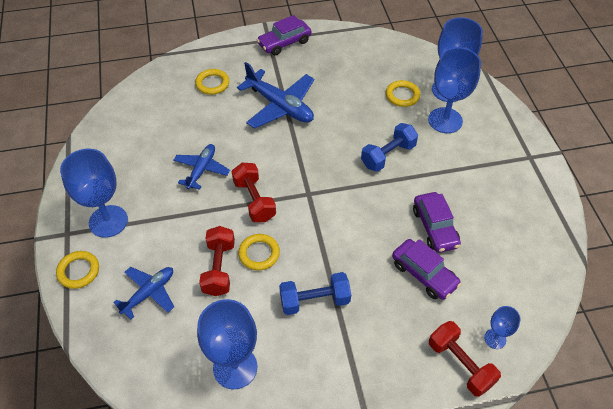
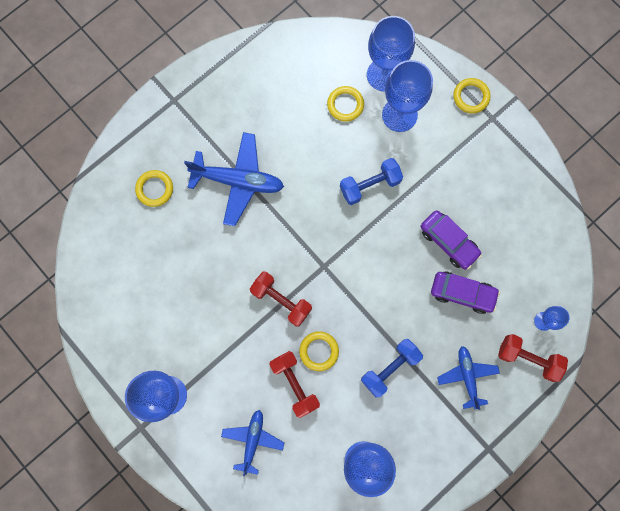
camera: 30 degrees left, 25 degrees up
(78, 271) = (179, 456): yellow ring -> yellow ring (471, 97)
(201, 170) = (213, 295): blue plane -> blue plane (467, 376)
(284, 43) = (192, 96): purple car -> none
(388, 155) = (370, 185): blue dumbbell -> blue dumbbell turned 45 degrees clockwise

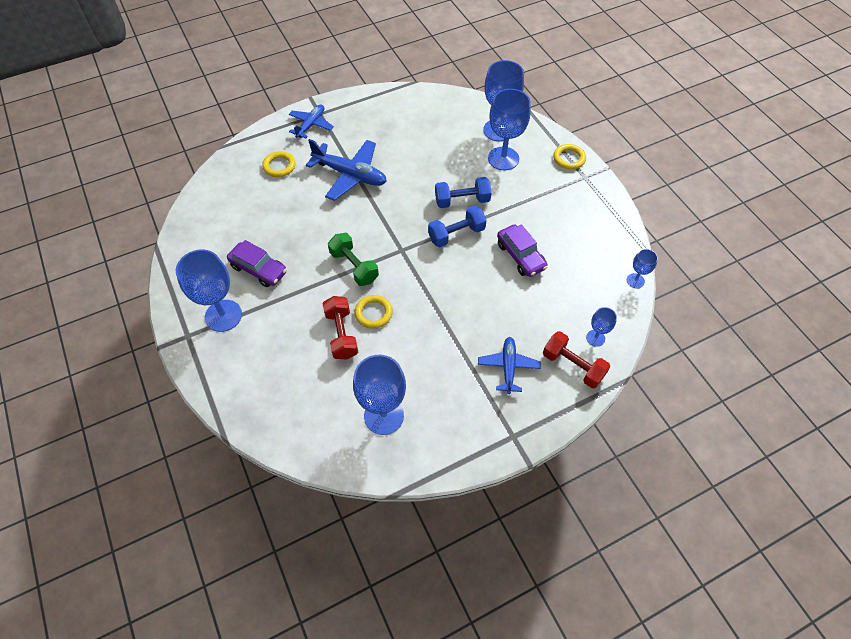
camera: 15 degrees right, 20 degrees down
(253, 440) = (284, 371): blue plane -> blue plane (311, 125)
(281, 300) = (354, 266): red dumbbell -> green dumbbell
(345, 105) = (459, 143): yellow ring -> none
(390, 368) = (435, 342): blue dumbbell -> blue dumbbell (456, 234)
(462, 293) = (522, 298): purple car -> purple car (259, 269)
(570, 242) = (635, 281): none -> blue goblet

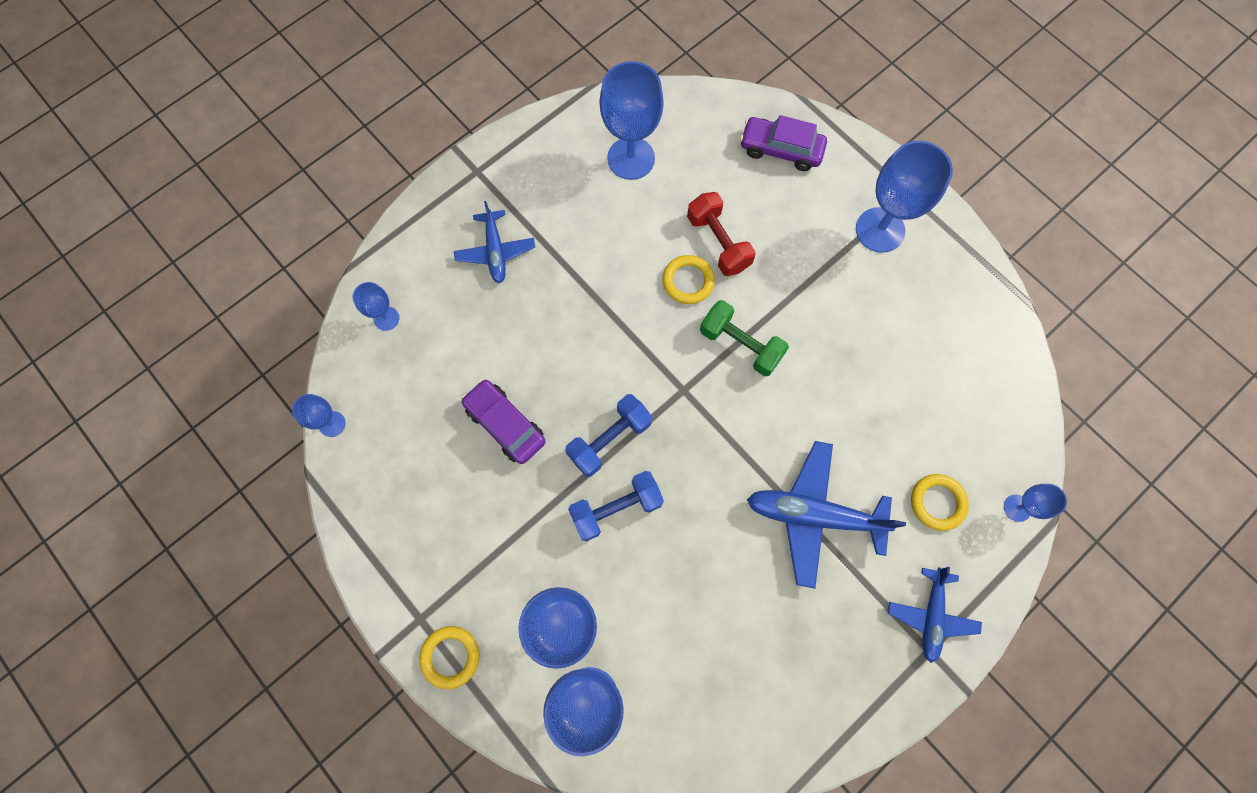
camera: 165 degrees right, 15 degrees up
(238, 155) = (1017, 508): none -> blue goblet
(259, 269) = (870, 307): purple car -> purple car (780, 150)
(573, 366) = (413, 272): red dumbbell -> none

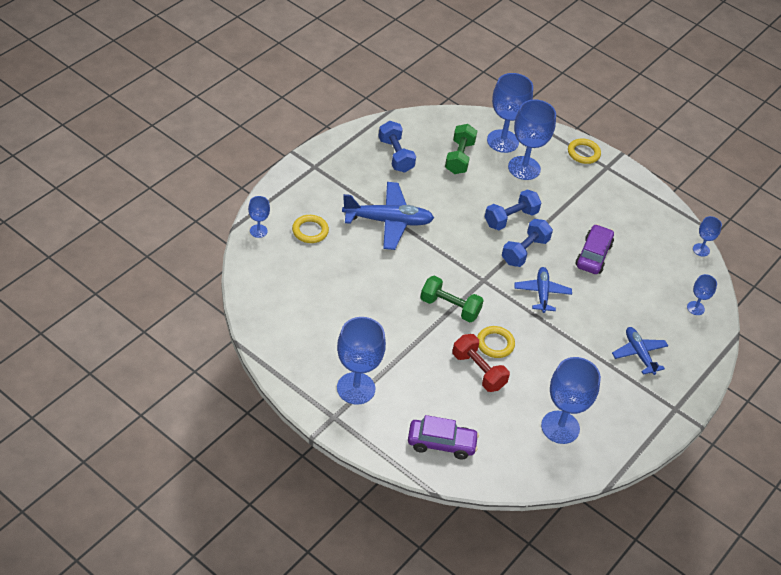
camera: 165 degrees right, 25 degrees down
(505, 424) = (593, 255): purple car -> purple car turned 105 degrees counterclockwise
(675, 658) = (459, 157): none -> green dumbbell
(787, 670) = (395, 155): none -> blue dumbbell
(931, 615) = (313, 180): blue plane -> blue plane (542, 293)

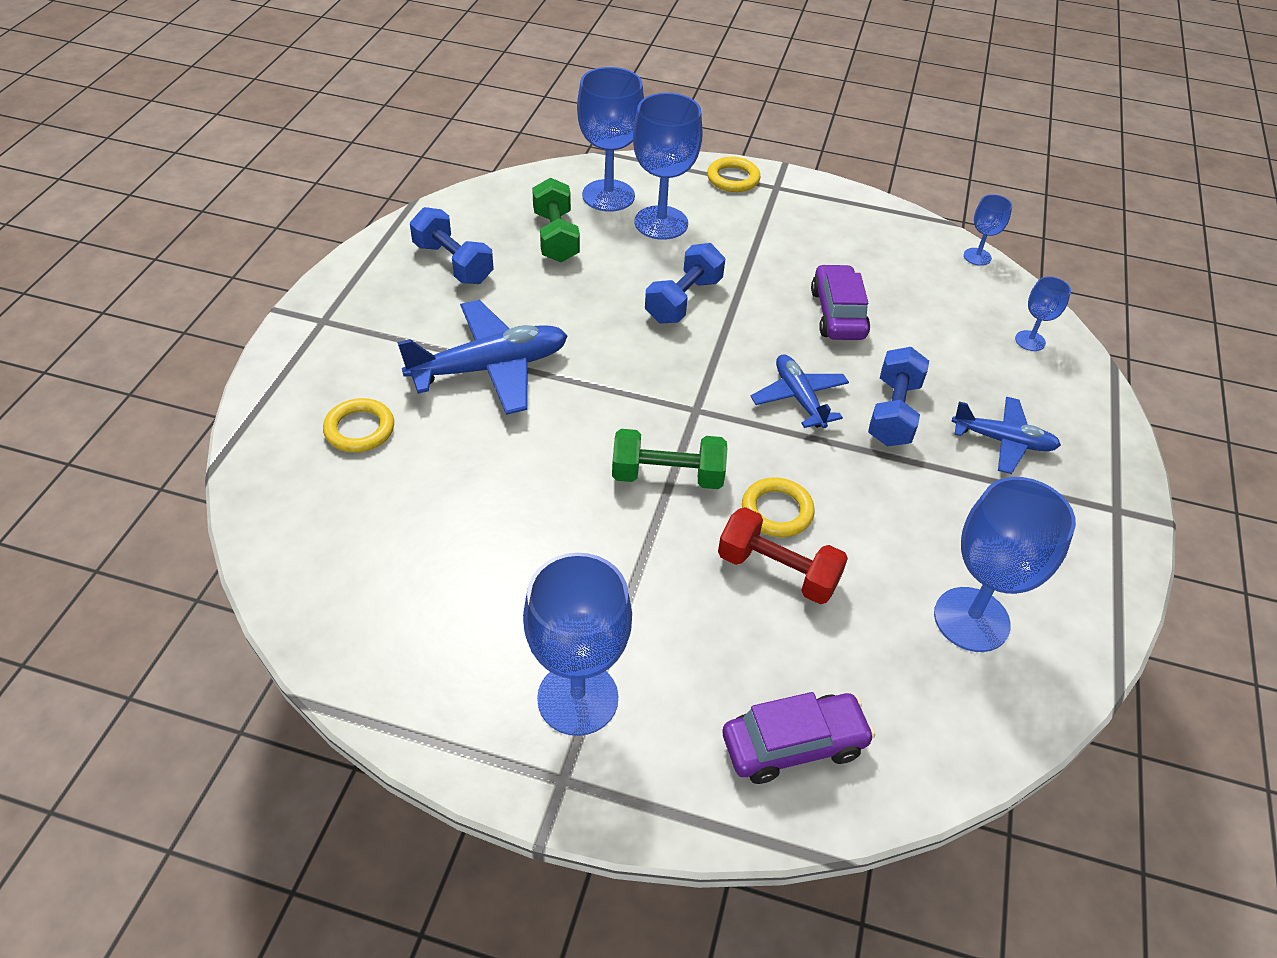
camera: 20 degrees left, 0 degrees up
(258, 231) = (261, 461): blue goblet -> none
(524, 251) = (734, 342): blue dumbbell -> blue dumbbell (893, 413)
(639, 354) = (1003, 441): blue plane -> blue plane turned 150 degrees clockwise

